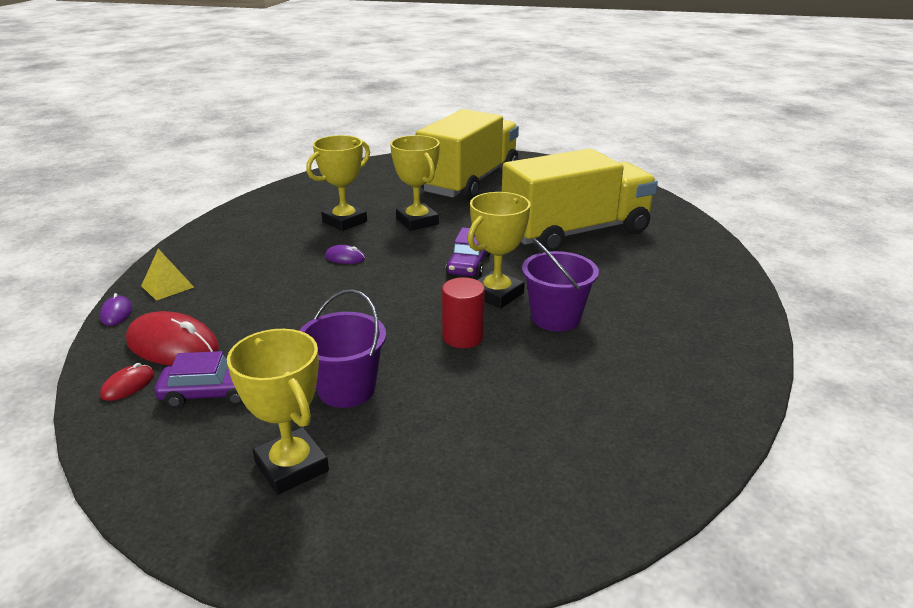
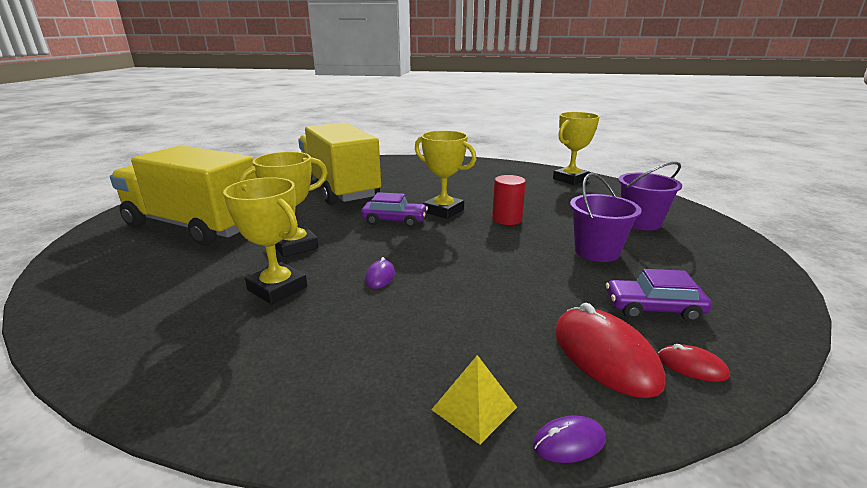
camera: 95 degrees left, 5 degrees down
(173, 345) = (604, 355): red mouse -> red mouse turned 45 degrees counterclockwise
(212, 393) = (653, 308): purple car -> purple car turned 75 degrees counterclockwise
(291, 466) = (689, 260): yellow trophy -> yellow trophy (570, 179)
(555, 318) = (470, 195): purple bucket -> purple bucket (640, 222)

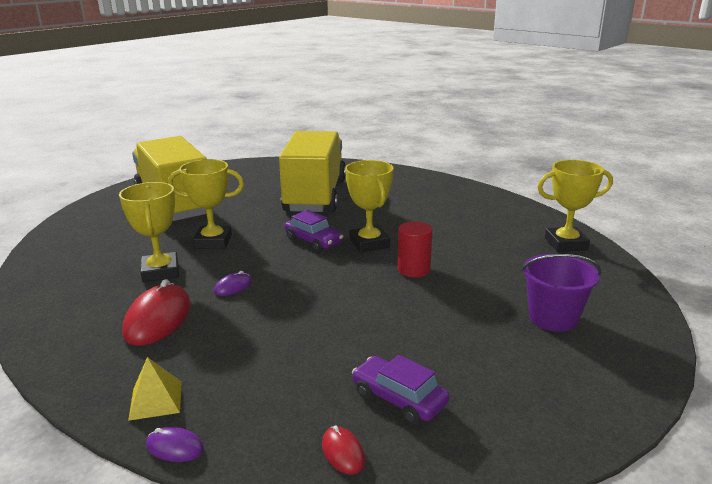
camera: 35 degrees right, 0 degrees up
(596, 251) = (444, 330): purple bucket -> none
(604, 355) = (291, 412): red mouse -> red mouse (158, 319)

